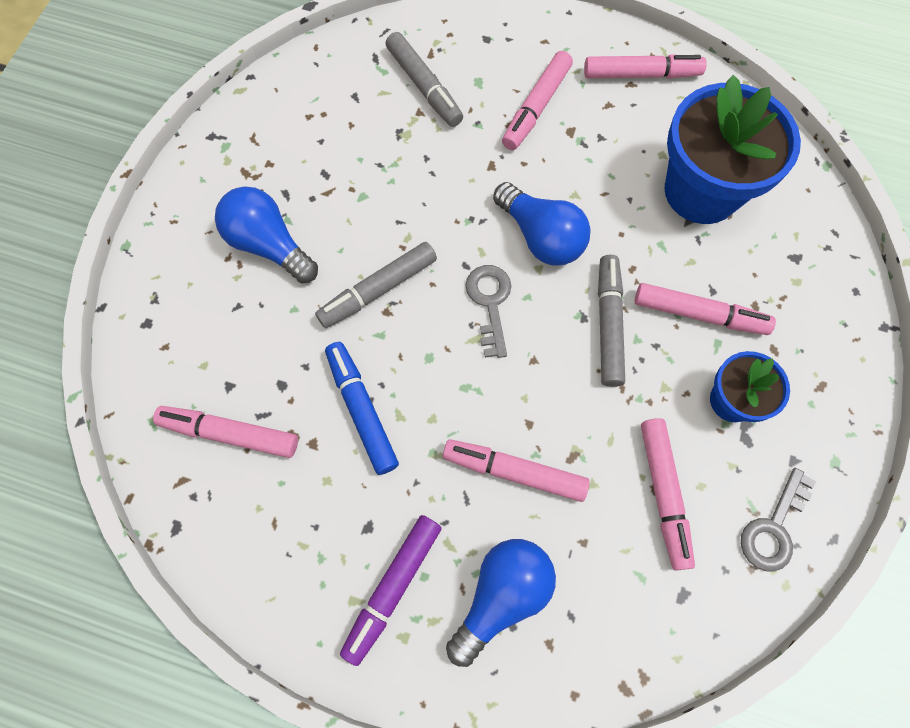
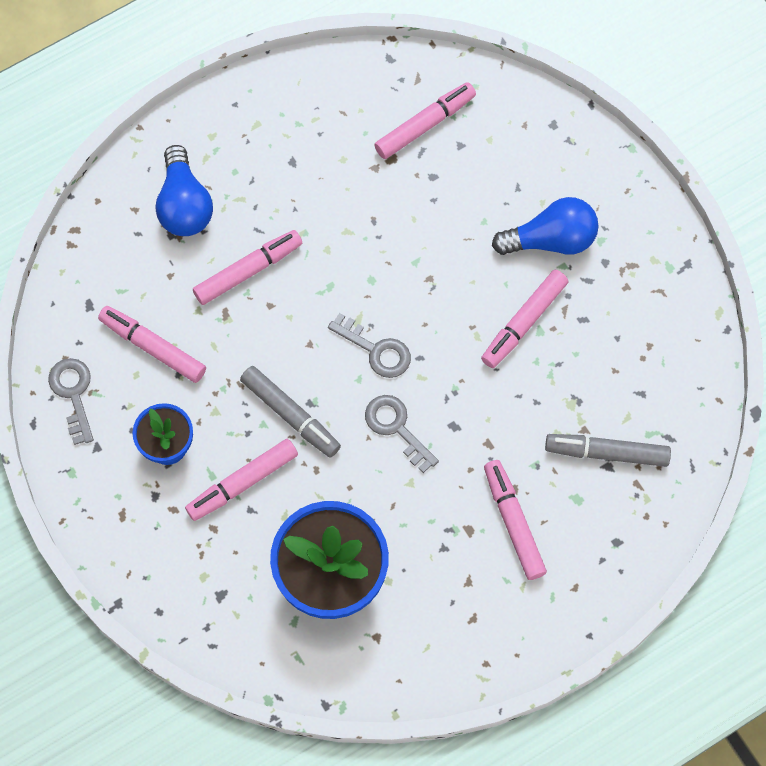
camera: 130 degrees right, 0 degrees up
(361, 410) = (371, 212): blue marker -> none
(378, 290) = (451, 285): grey marker -> none
(393, 588) = (244, 150): purple marker -> none
(541, 237) = (396, 428): blue light bulb -> grey key
(641, 74) = (474, 635): pink marker -> pink marker (524, 322)

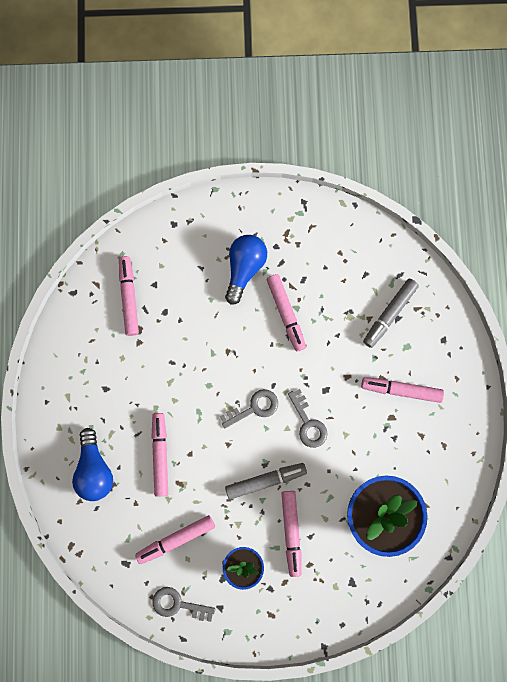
camera: 60 degrees left, 10 degrees up
(184, 205) = (94, 469): blue light bulb -> blue light bulb turned 60 degrees clockwise
(396, 428) = (308, 423): grey key -> grey key turned 105 degrees counterclockwise

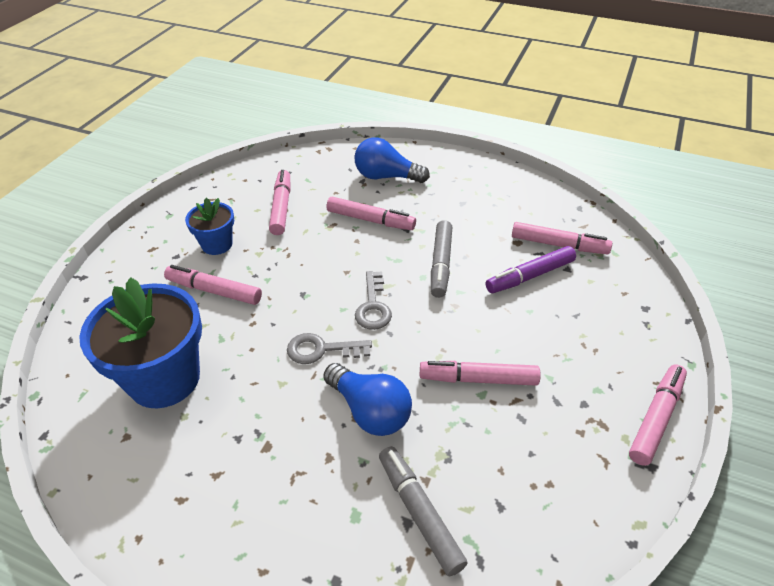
camera: 115 degrees right, 35 degrees down
(174, 309) = (530, 276): none -> purple marker
(178, 604) = (223, 192): grey key -> none
(244, 268) = (561, 357): blue light bulb -> blue light bulb (370, 411)
(265, 480) = (285, 288): grey marker -> grey marker (441, 264)
(401, 390) = (296, 476): pink marker -> pink marker (656, 418)

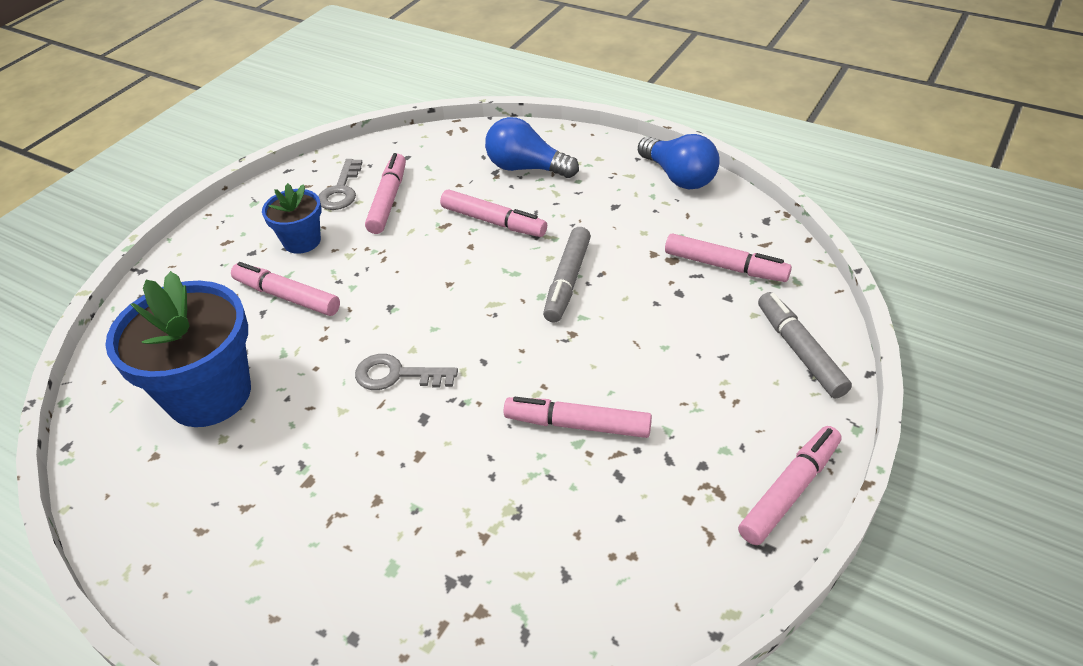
camera: 10 degrees right, 0 degrees up
(370, 411) = (437, 451): blue light bulb -> blue light bulb (679, 177)
(373, 306) = (471, 327): grey key -> grey key (341, 190)
(419, 513) = (467, 573): grey marker -> grey marker (799, 351)
(530, 276) = (676, 303): purple marker -> none

